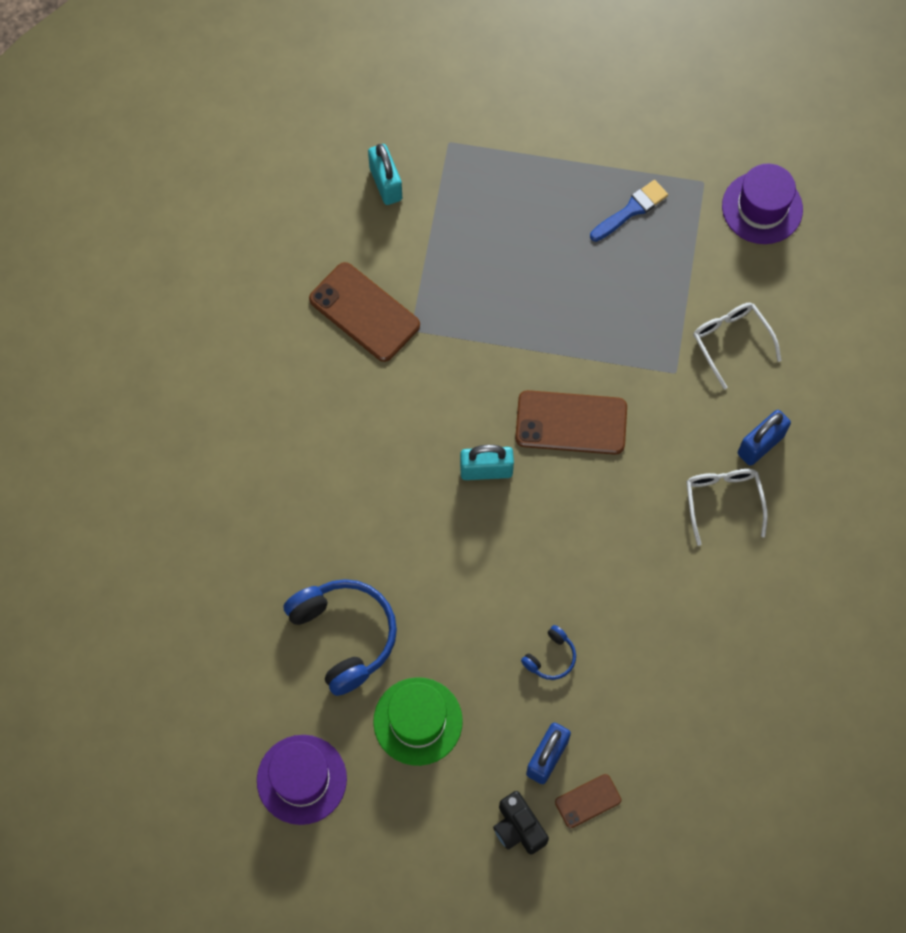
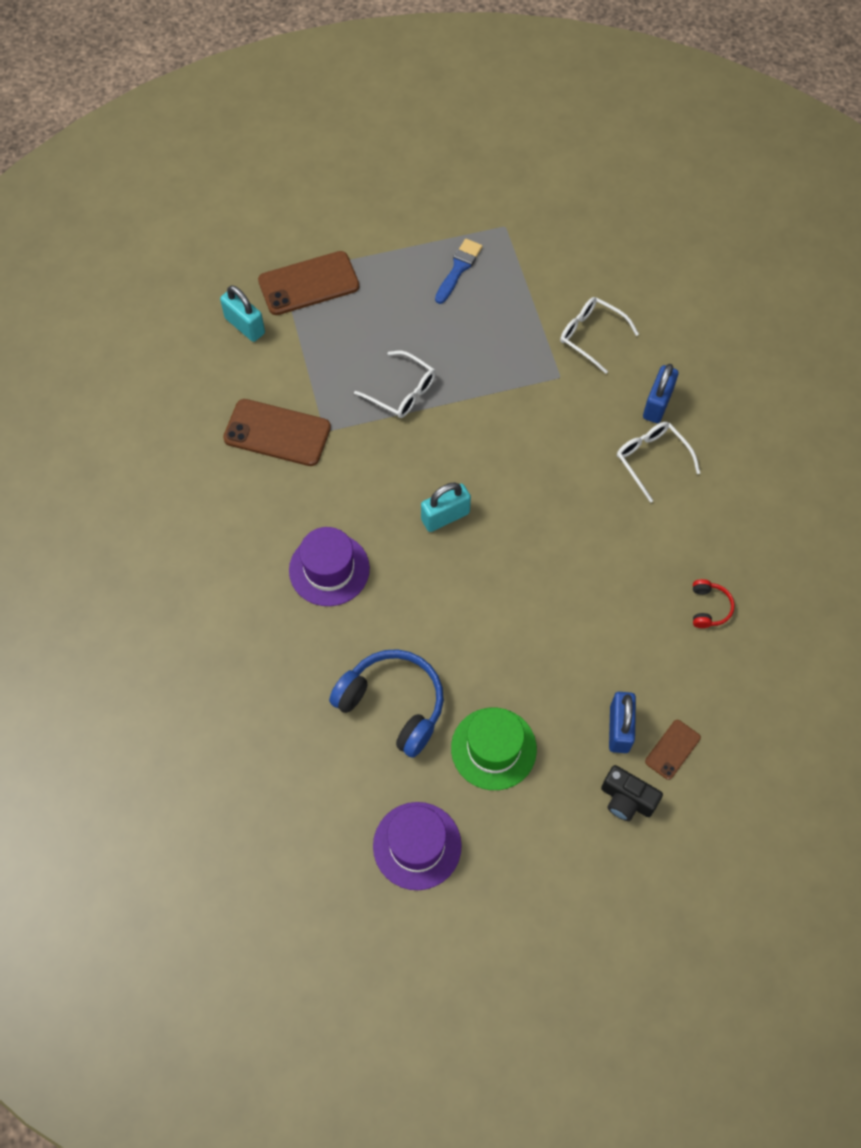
camera: 25 degrees left, 5 degrees down
(507, 320) = (402, 391): none -> white glasses
(551, 657) = (578, 645): blue headphones -> none
(571, 423) = (496, 450): brown phone -> brown phone (309, 284)
(699, 678) = (709, 608): none -> red headphones
(762, 208) = (561, 228): purple hat -> purple hat (329, 569)

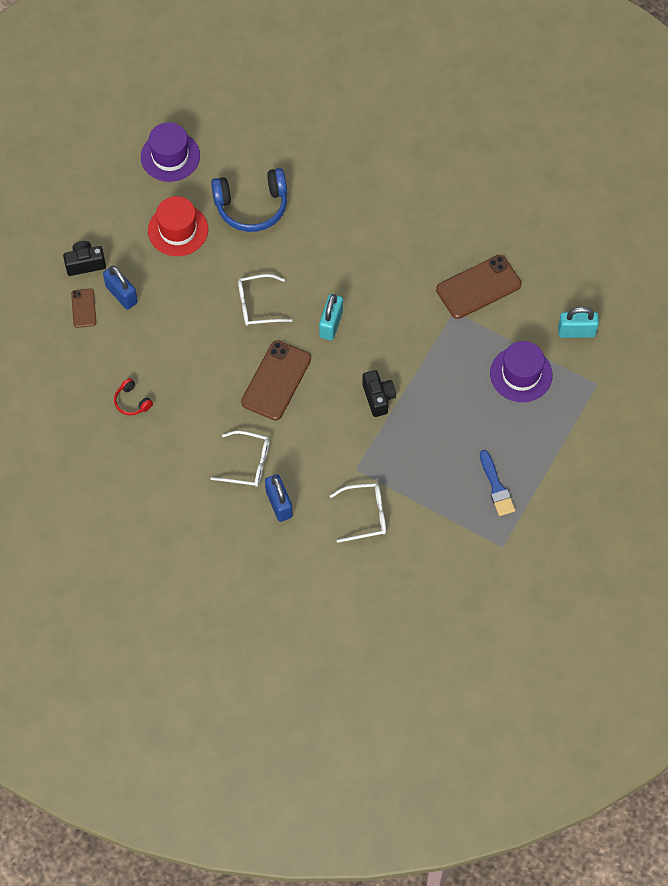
camera: 135 degrees right, 0 degrees up
(309, 284) = (573, 392): brown phone -> brown phone (276, 380)
(329, 569) = (361, 241): purple hat -> purple hat (521, 374)
(402, 391) = (438, 374): white glasses -> white glasses (258, 305)
(475, 416) = (378, 398): none -> black camera
(493, 748) = (178, 230): green hat -> red hat

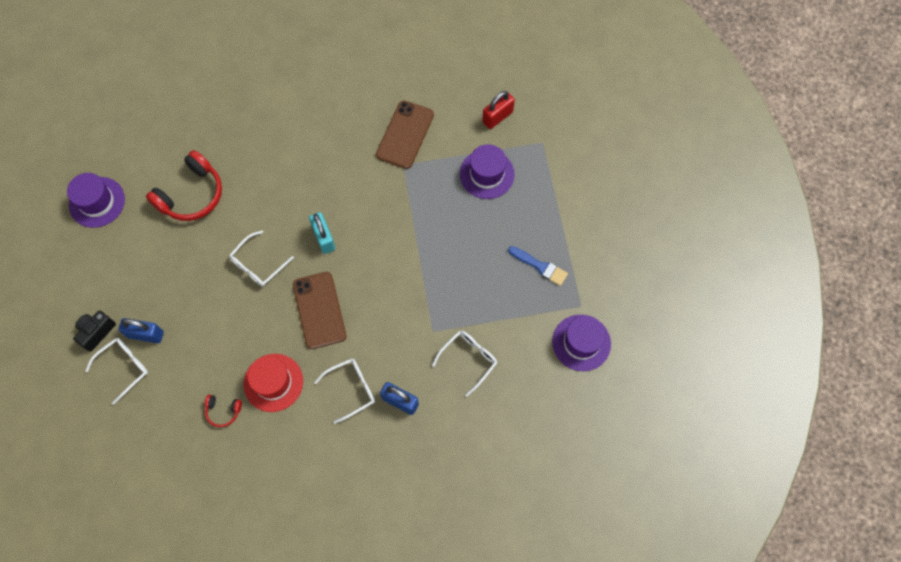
camera: 40 degrees left, 5 degrees up
(83, 308) = (124, 368): brown phone -> white glasses
(178, 230) = (149, 253): red hat -> red hat (273, 382)
(251, 206) = (192, 195): blue headphones -> red headphones
(378, 398) = (404, 266): black camera -> none
(474, 576) = (581, 342): none -> purple hat
(576, 331) = (497, 117): turquoise padlock -> red padlock

